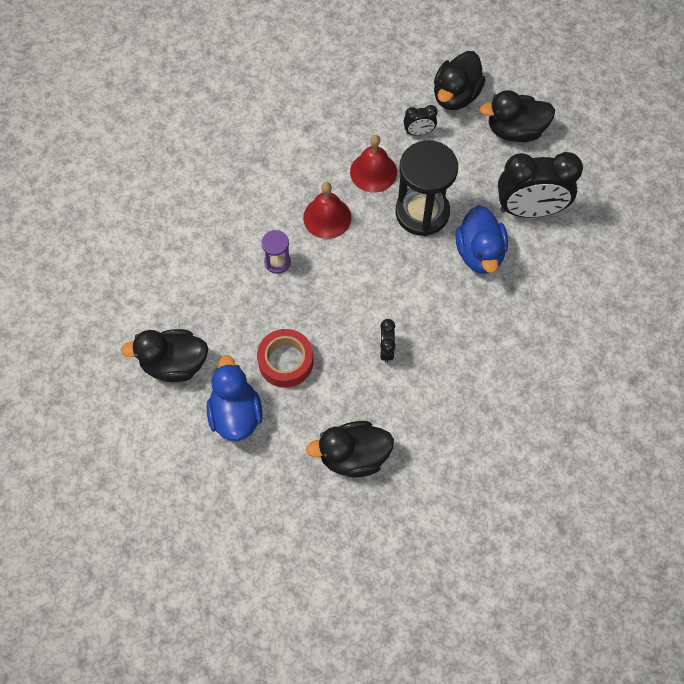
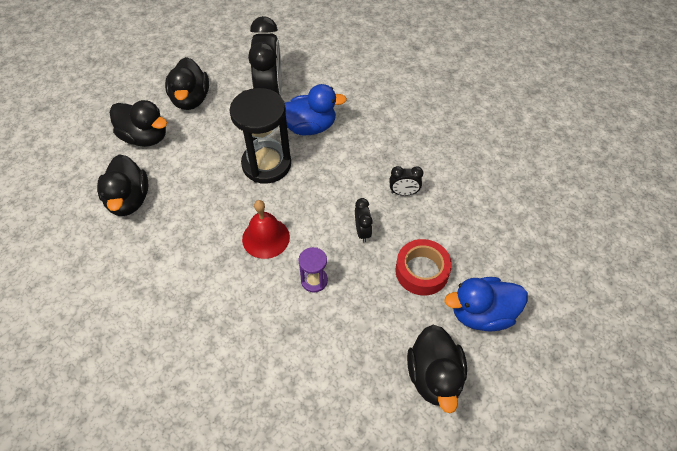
camera: 90 degrees left, 10 degrees down
(353, 456) = (506, 217): black duck -> black duck (129, 200)
(373, 172) = (218, 200): red bell -> none
(419, 132) = (180, 165): black clock -> black clock (362, 231)

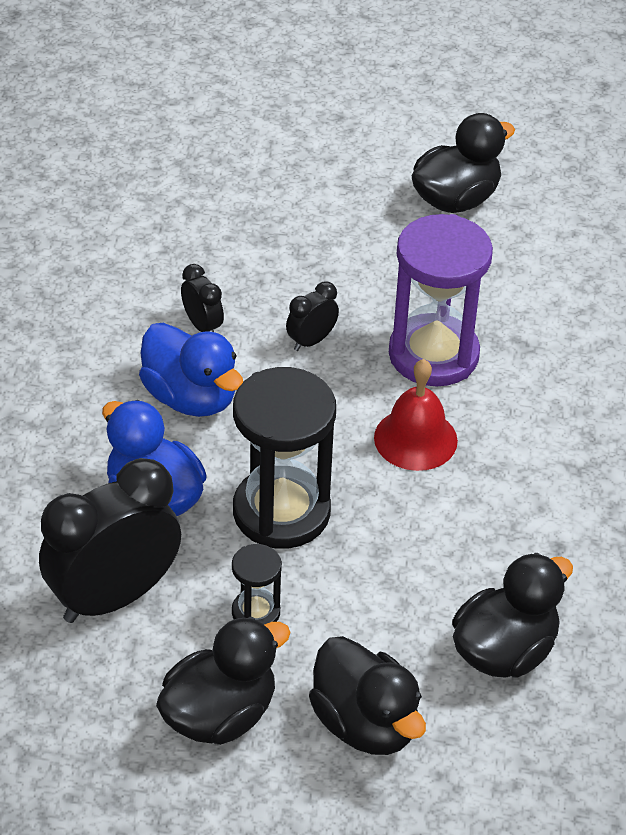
camera: 125 degrees left, 10 degrees down
(145, 137) = (365, 724): black duck -> black duck turned 150 degrees clockwise
(224, 131) = (256, 612): none -> black hourglass
(314, 280) = (433, 355): purple hourglass -> purple hourglass, size x2.10
(422, 271) = (322, 259): red tape -> none
(481, 314) = (336, 187): blue duck -> blue duck (191, 397)

